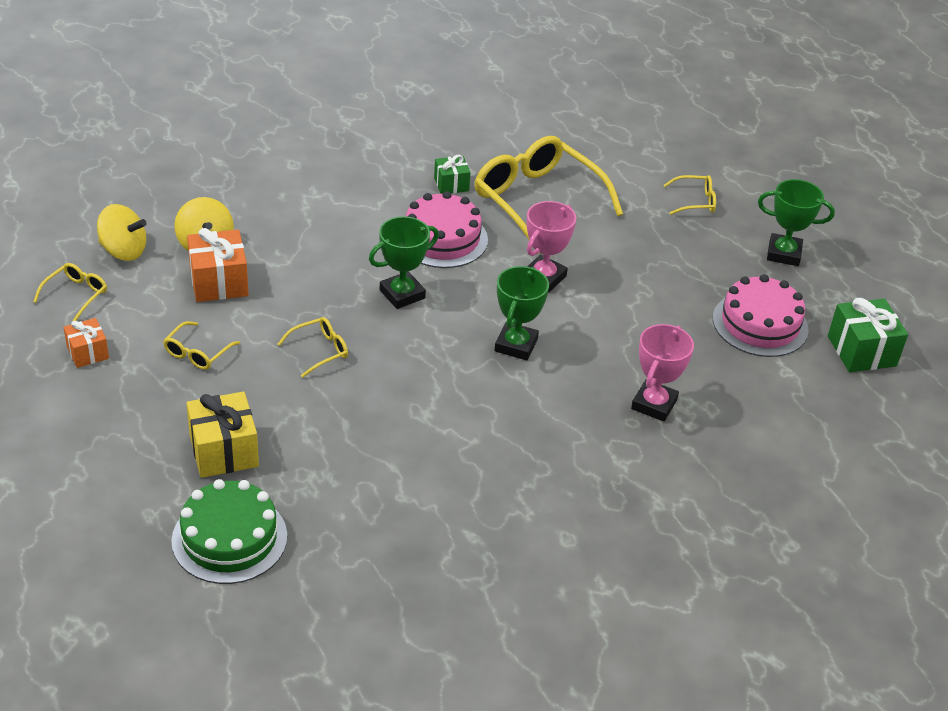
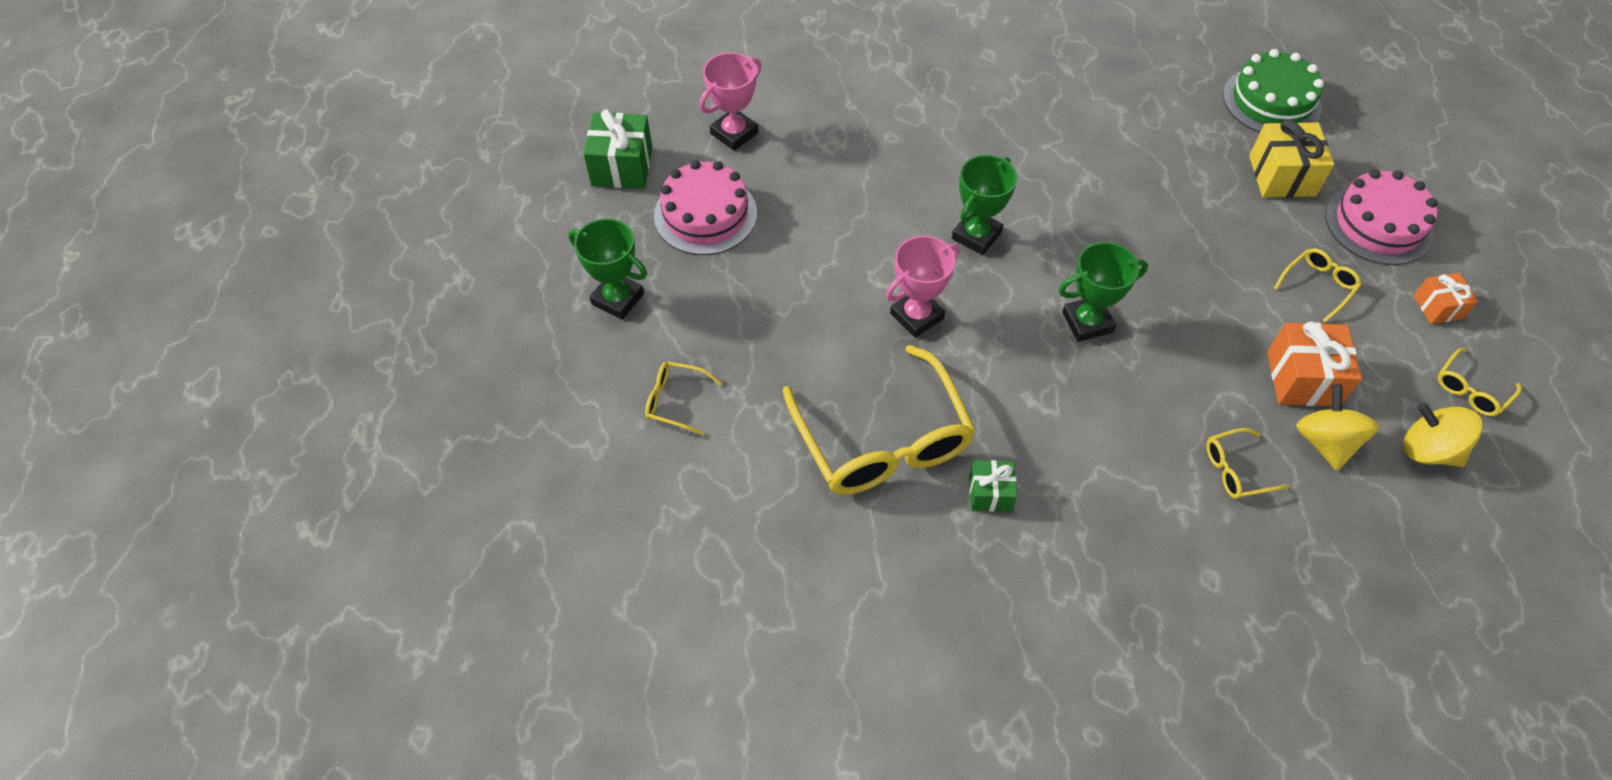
camera: 160 degrees left, 15 degrees up
(320, 350) = (1186, 265): yellow glasses -> yellow glasses (1235, 470)
(442, 238) = (1023, 397): pink cake -> pink cake (1378, 224)
(654, 404) = (862, 149): pink trophy -> pink trophy (734, 133)

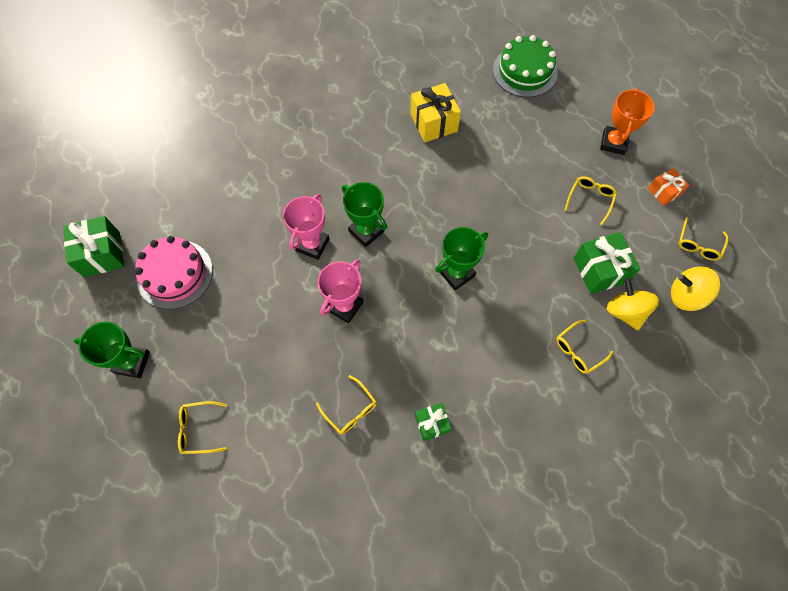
camera: 20 degrees left, 10 degrees up
(734, 133) = (176, 202): pink trophy -> pink trophy (312, 244)
(883, 442) = (351, 410): yellow glasses -> yellow glasses, size x0.44
(976, 235) = (366, 231): green trophy -> green trophy turned 60 degrees counterclockwise
(1282, 176) = (546, 125): yellow gift -> yellow gift (434, 123)
(1303, 378) = (599, 270): orange gift -> green gift
(1378, 224) = (613, 143): pink cake -> orange trophy

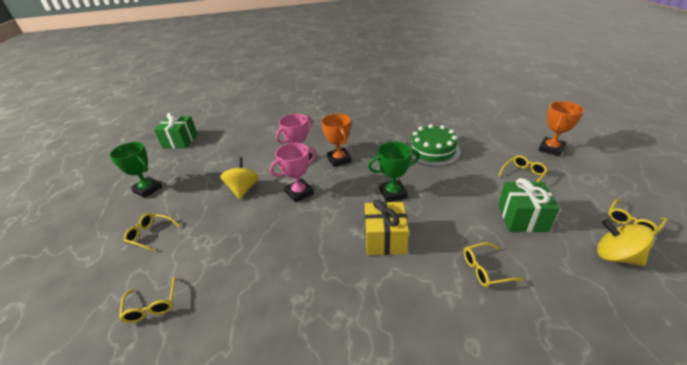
camera: 25 degrees right, 30 degrees down
(175, 274) = (209, 156): pink cake -> none
(351, 410) = (261, 255): yellow glasses -> yellow glasses (152, 306)
(366, 231) = (339, 160): green trophy -> orange trophy
(431, 423) = (320, 285): green gift -> none
(434, 123) = (413, 121): yellow gift -> yellow gift (385, 239)
(524, 71) = (487, 109): green cake -> green cake (432, 151)
(625, 311) = (543, 252): yellow spinning top -> yellow spinning top (243, 189)
(664, 192) = (596, 182): orange gift -> none

